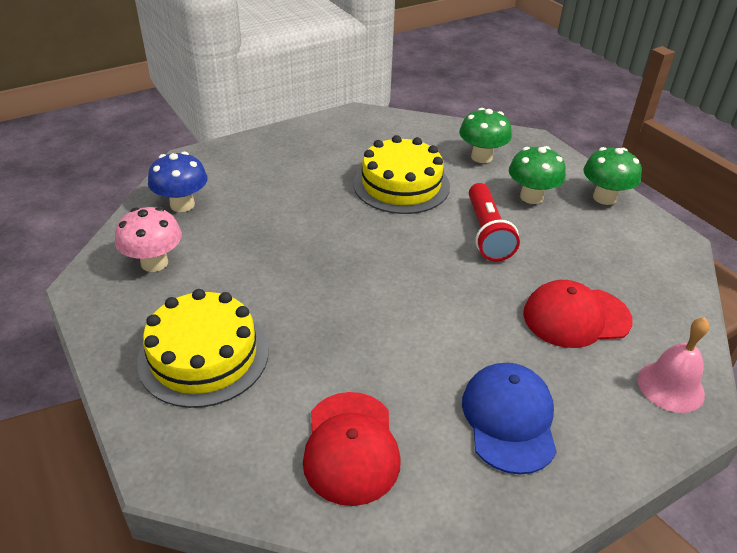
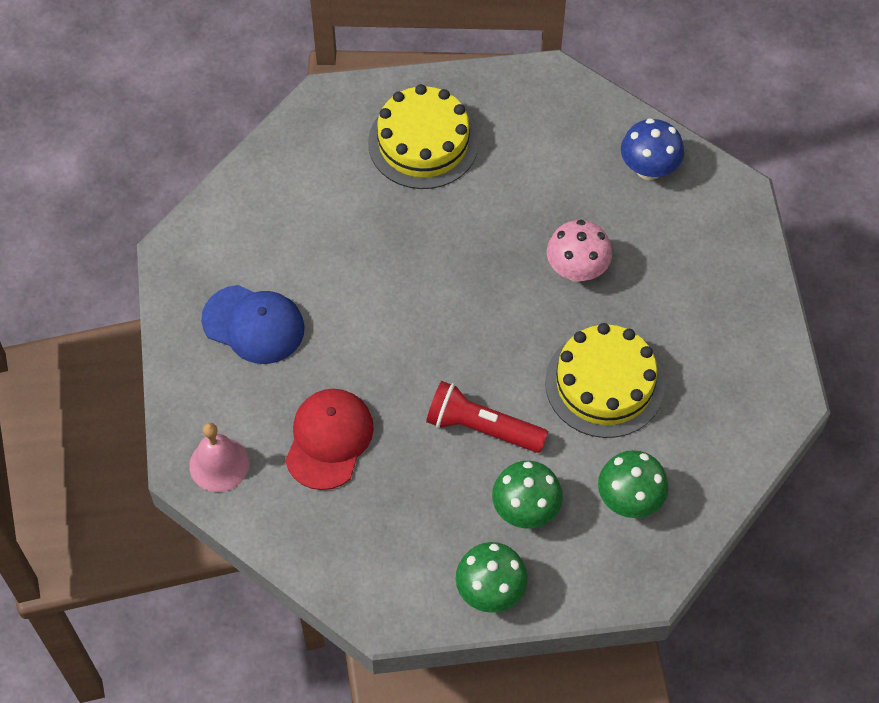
camera: 115 degrees right, 20 degrees up
(154, 263) = (560, 130): pink mushroom -> pink mushroom (577, 270)
(351, 447) = (285, 211): red cap -> none

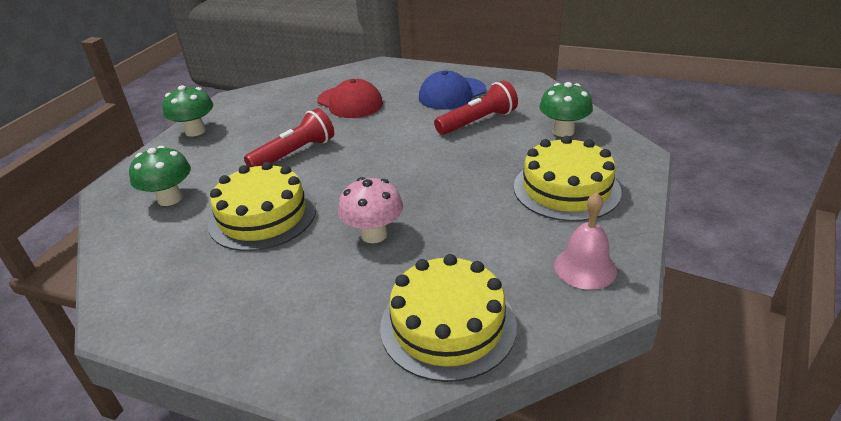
camera: 120 degrees right, 25 degrees down
(219, 464) = (372, 72): pink bell -> pink bell (585, 267)
(319, 266) = (478, 122): none -> red flashlight
(525, 510) = (222, 155): green mushroom -> green mushroom (563, 131)
(648, 169) = (448, 325): blue mushroom -> yellow cake

